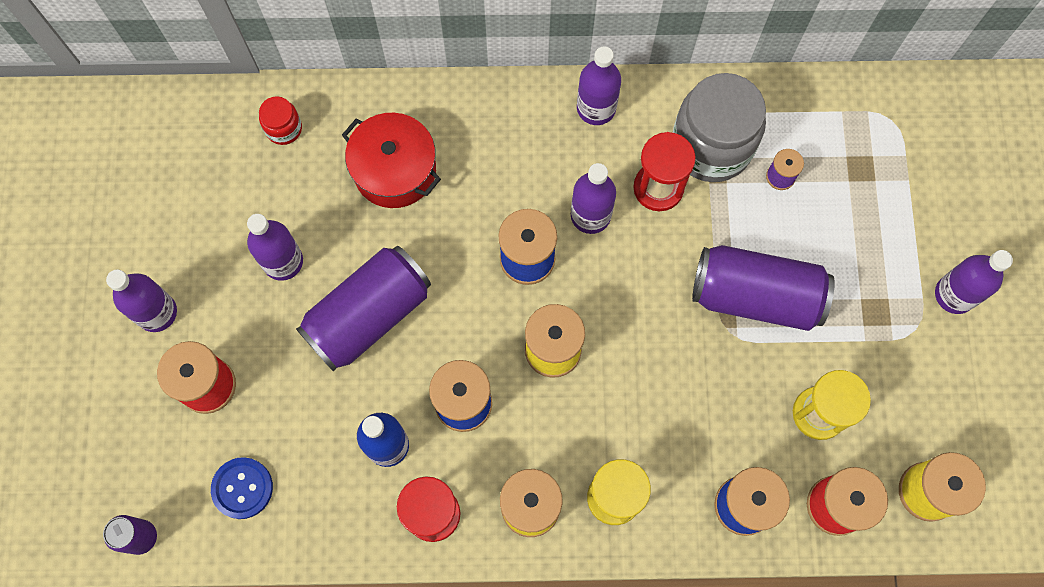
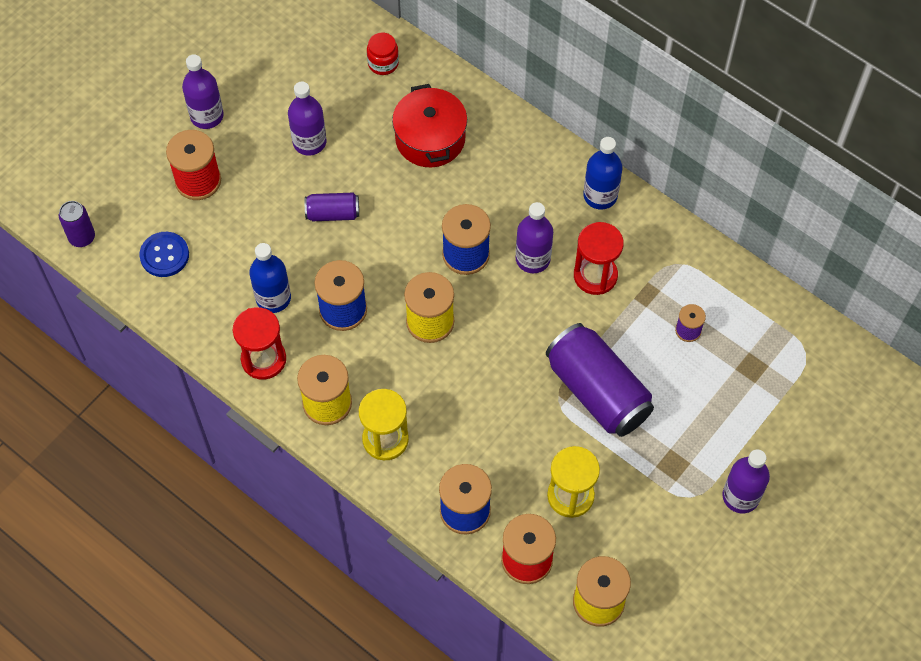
camera: 40 degrees right, 10 degrees down
(369, 316) = (333, 213): purple can -> purple can, size x0.50
(596, 108) = (600, 196): purple bottle -> blue bottle
(711, 146) = (657, 276): grey jar -> none

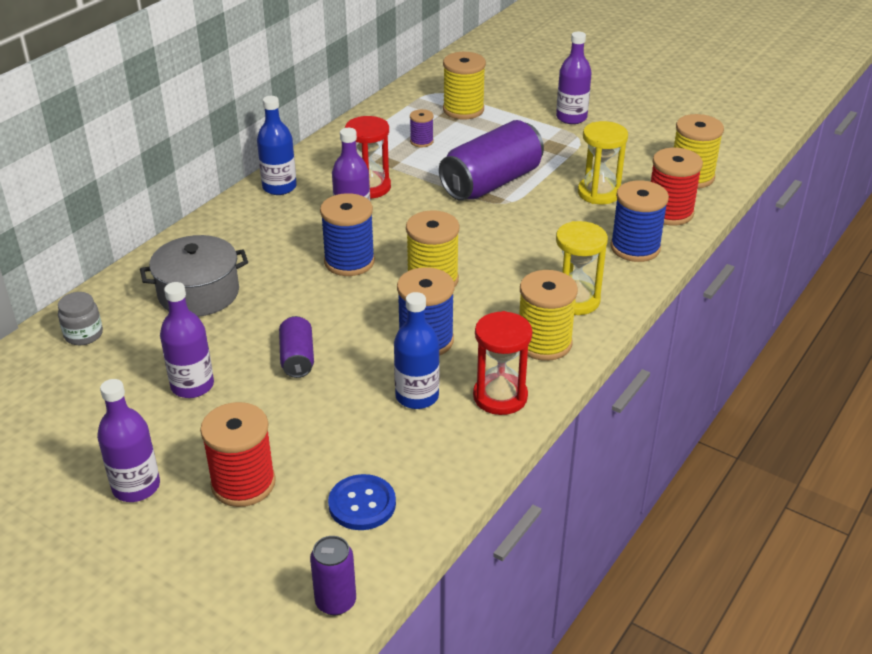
camera: 95 degrees left, 25 degrees down
(383, 63) = (83, 334): red jar -> grey jar
(430, 138) = (199, 293): red pot -> grey pot
(761, 380) = (463, 110): none -> yellow spool

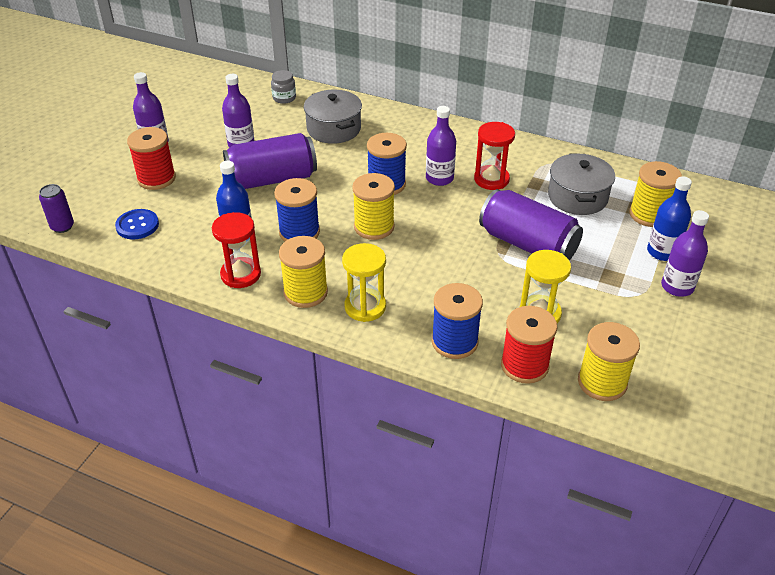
camera: 80 degrees right, 5 degrees up
(279, 187) = (473, 138): blue bottle -> blue bottle (662, 252)
(297, 358) = (272, 179): purple can -> purple can, size x1.99
(421, 141) = (577, 197): purple spool -> grey pot

